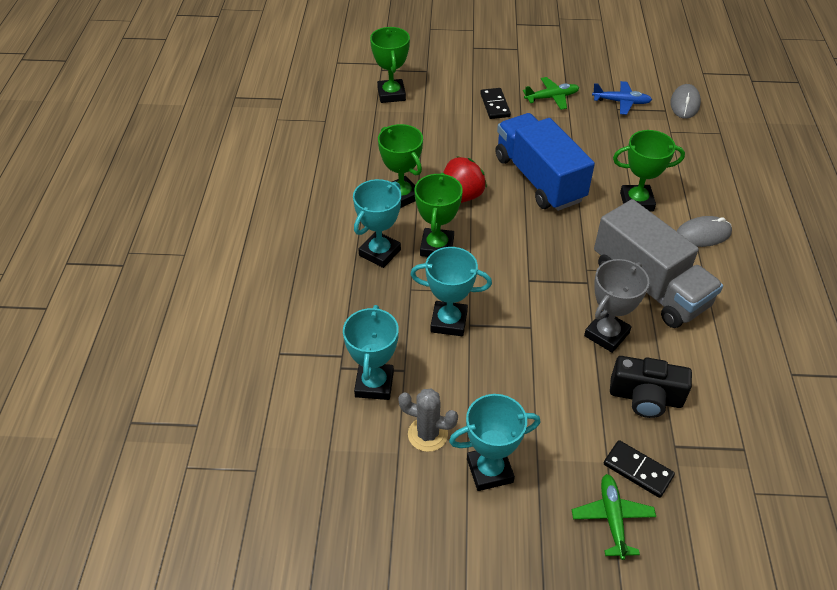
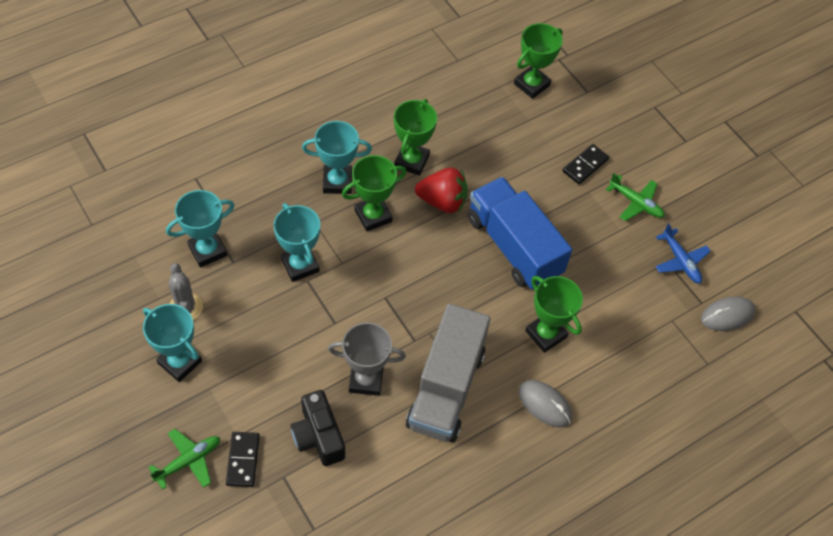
camera: 50 degrees right, 10 degrees up
(539, 179) = (513, 246): blue truck -> blue truck turned 60 degrees counterclockwise

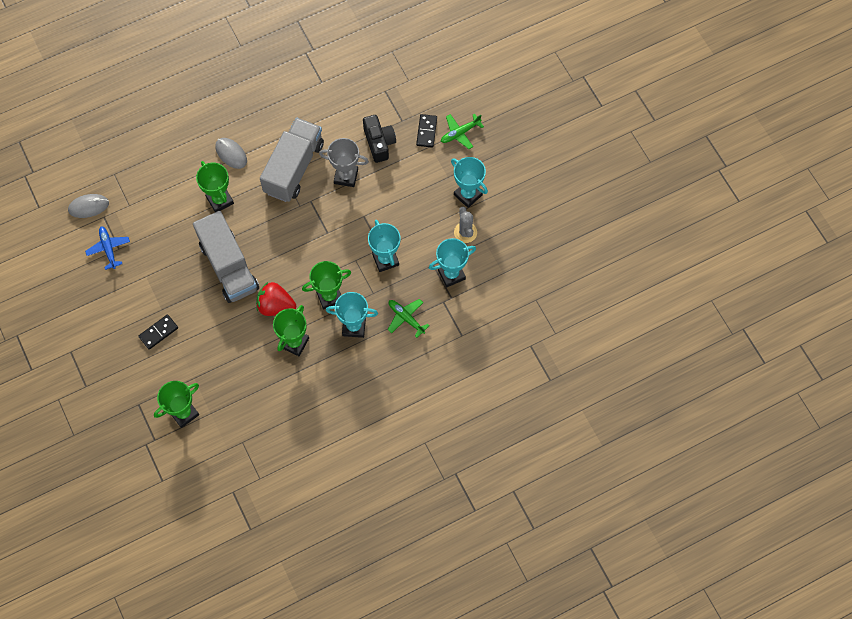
camera: 170 degrees left, 10 degrees up
(513, 246) = (229, 266): blue truck -> grey truck
(636, 203) = (128, 297): green plane -> green plane (406, 318)

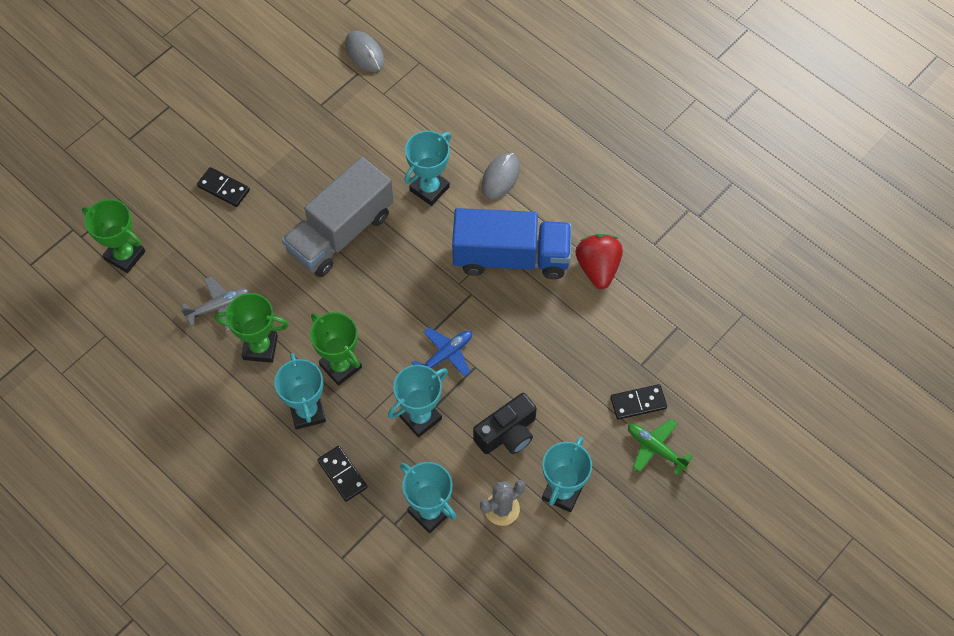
camera: 70 degrees right, 5 degrees down
(108, 249) = (316, 94): blue plane -> blue plane (445, 355)
(220, 200) = (429, 188): green trophy -> turquoise trophy
(252, 361) = (218, 306): none -> grey plane
(276, 306) = (304, 306): red strawberry -> red strawberry (598, 268)
(294, 168) = (511, 257): grey truck -> blue truck
(346, 176) = (525, 324): grey trophy -> none
(379, 143) = (593, 348): black camera -> black camera (507, 433)
(406, 318) = (342, 474): green plane -> black domino

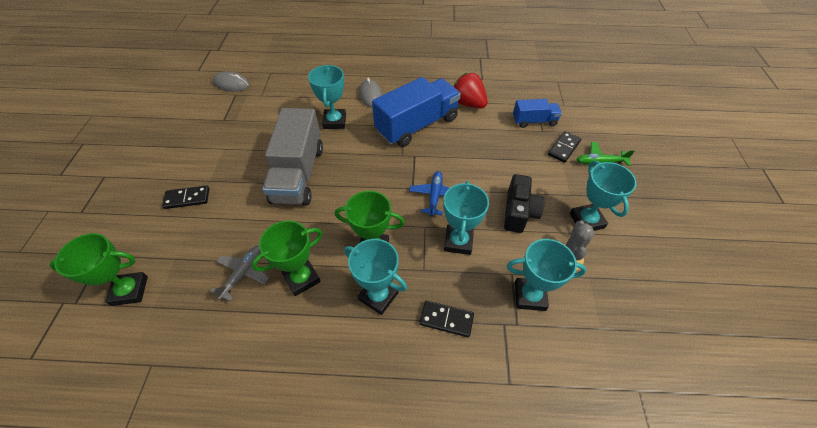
camera: 40 degrees left, 10 degrees down
(646, 346) = (534, 121): none -> blue truck

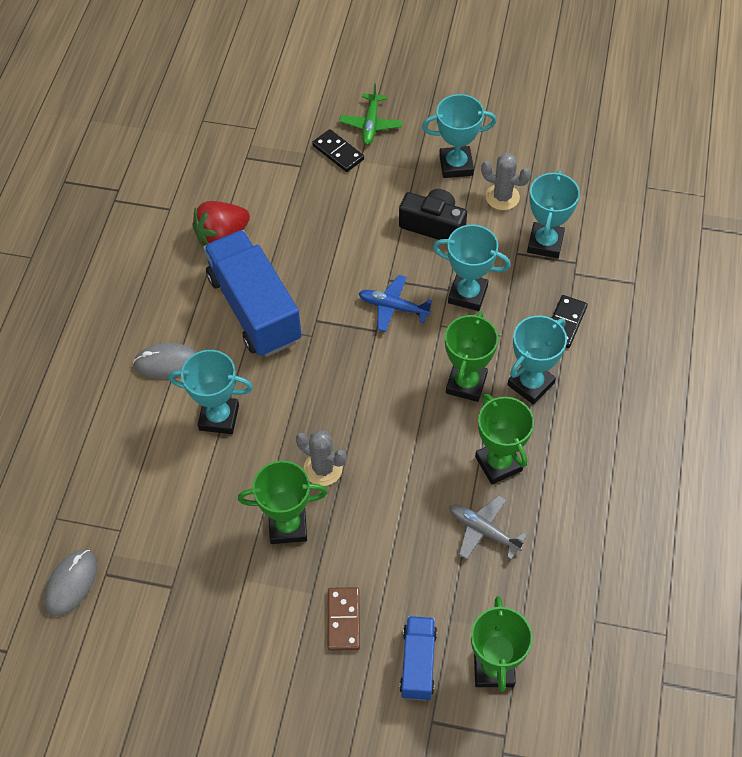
camera: 80 degrees left, 5 degrees up
(187, 198) = (344, 620): black domino -> brown domino
(257, 162) = (288, 526): none -> green trophy
(298, 174) = (323, 469): grey truck -> grey cactus
(534, 121) = (280, 169): blue truck -> blue truck (418, 663)

